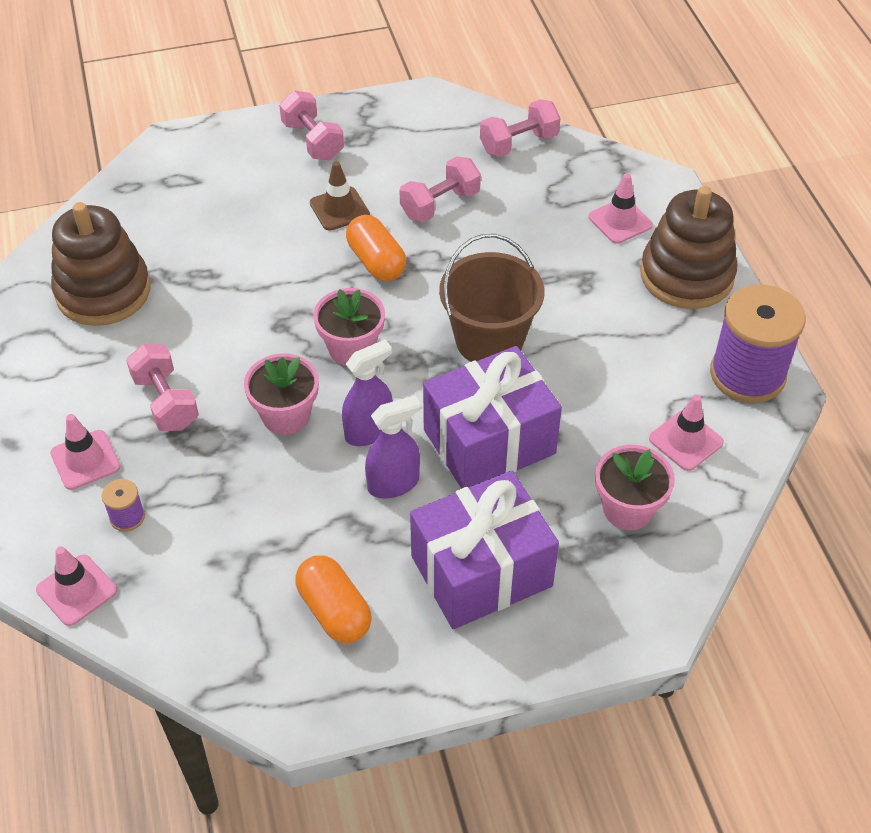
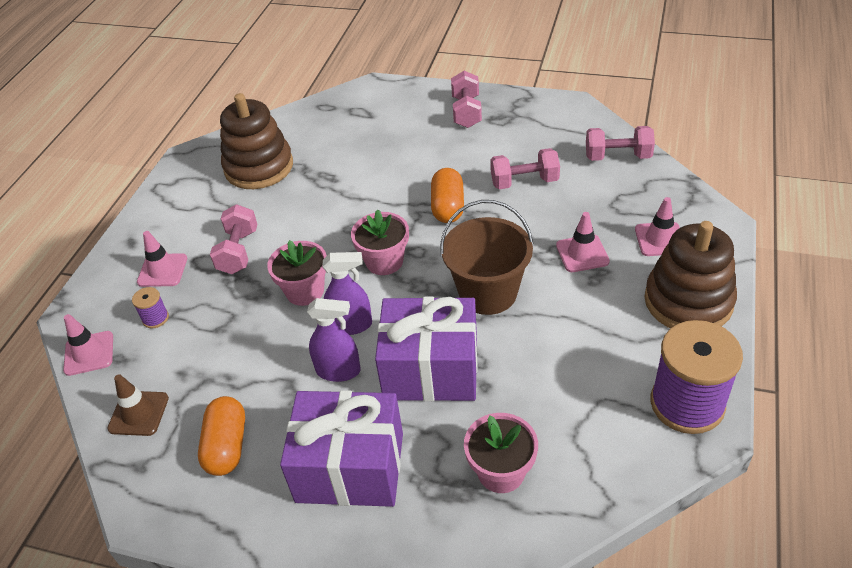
camera: 35 degrees right, 5 degrees down
(339, 209) = (450, 162): brown traffic cone -> brown traffic cone (138, 413)
(686, 441) = (591, 437): pink traffic cone -> pink traffic cone (582, 253)

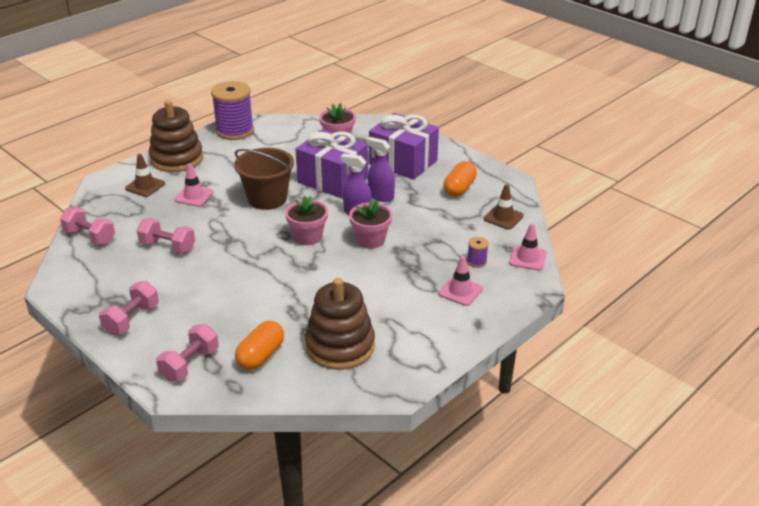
camera: 155 degrees left, 10 degrees down
(238, 252) = (398, 282): pink dumbbell -> pink dumbbell (190, 364)
(448, 207) = (234, 252): orange capsule -> orange capsule (261, 356)
(660, 239) = (145, 186): pink traffic cone -> brown traffic cone

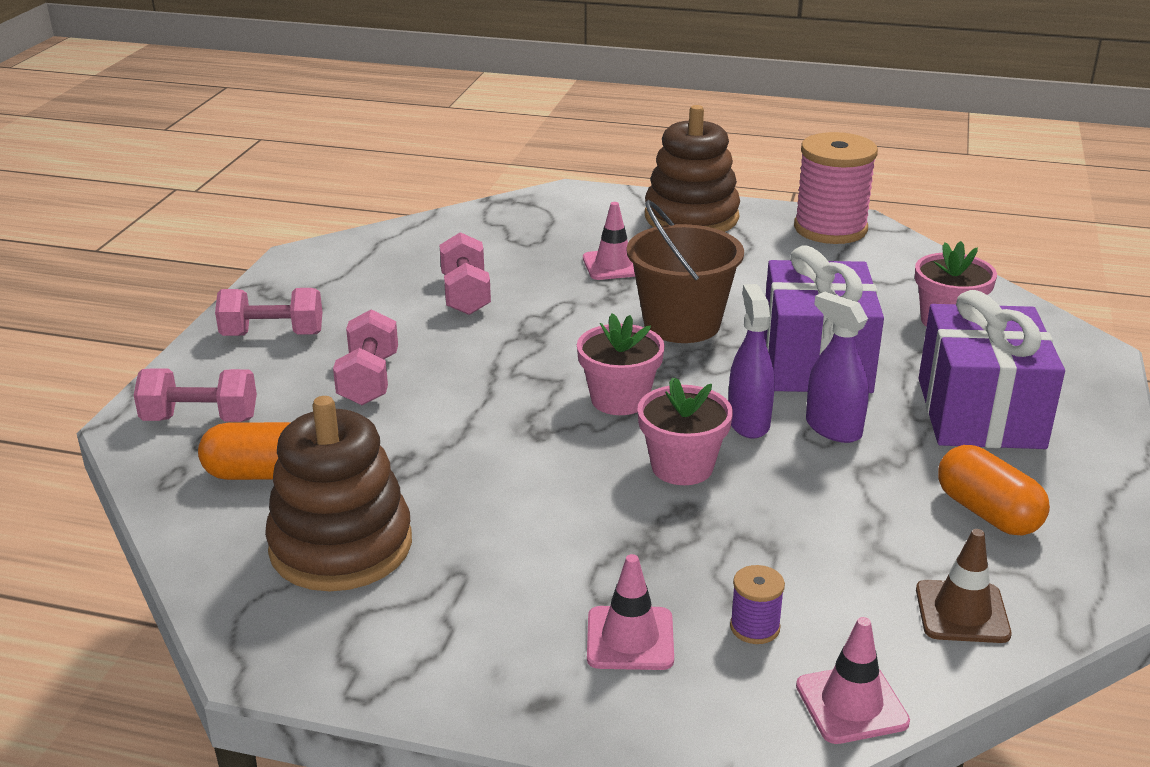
camera: 60 degrees right, 5 degrees down
(90, 237) = (432, 235): pink dumbbell -> pink dumbbell (369, 380)
(145, 186) = (593, 223): brown traffic cone -> none
(235, 131) = (830, 229): purple spool -> pink spool
(381, 196) = (833, 428): purple spray bottle -> purple spray bottle turned 45 degrees counterclockwise
(459, 188) = (987, 513): orange capsule -> orange capsule turned 60 degrees clockwise

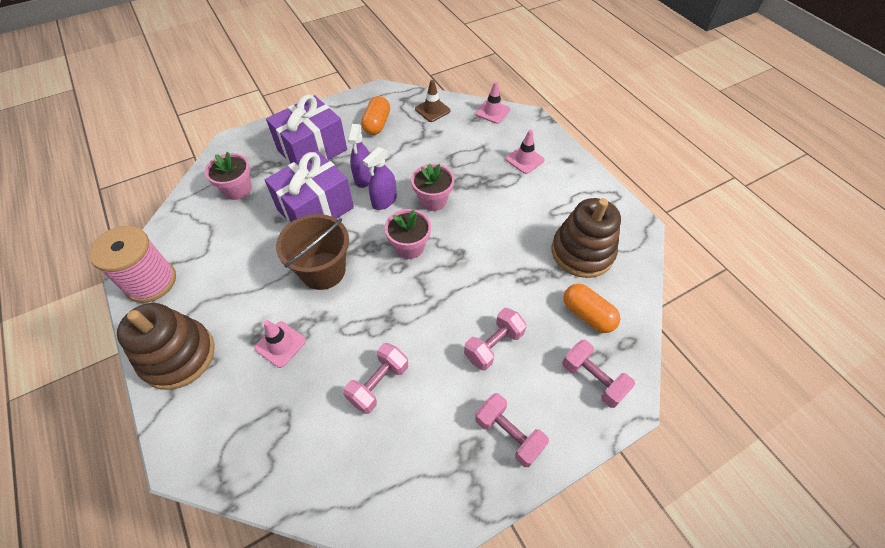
camera: 135 degrees left, 25 degrees up
(754, 627) = (488, 140): purple spool -> none

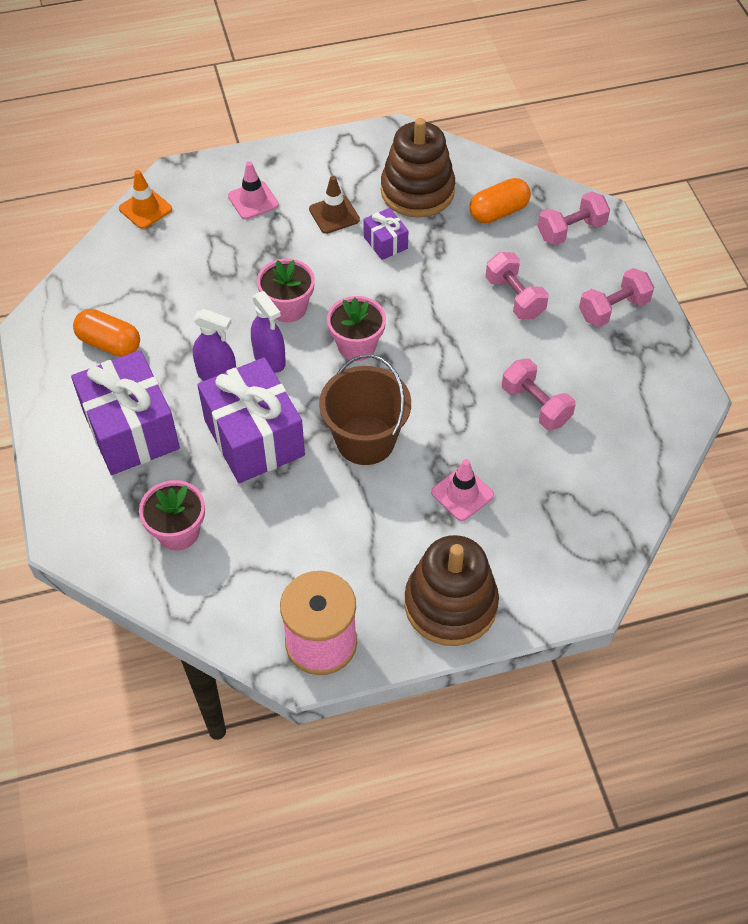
camera: 75 degrees left, 0 degrees up
(432, 110) = (109, 273): brown traffic cone -> brown traffic cone (334, 214)
(492, 112) = (145, 209): pink traffic cone -> orange traffic cone
(517, 243) = (385, 243): none -> purple gift

